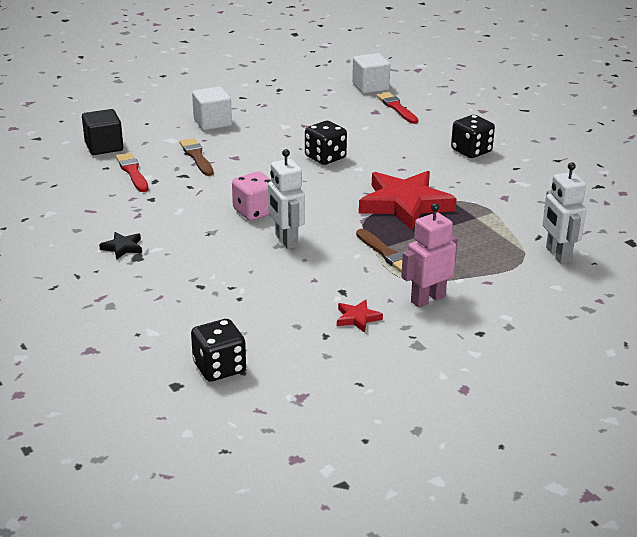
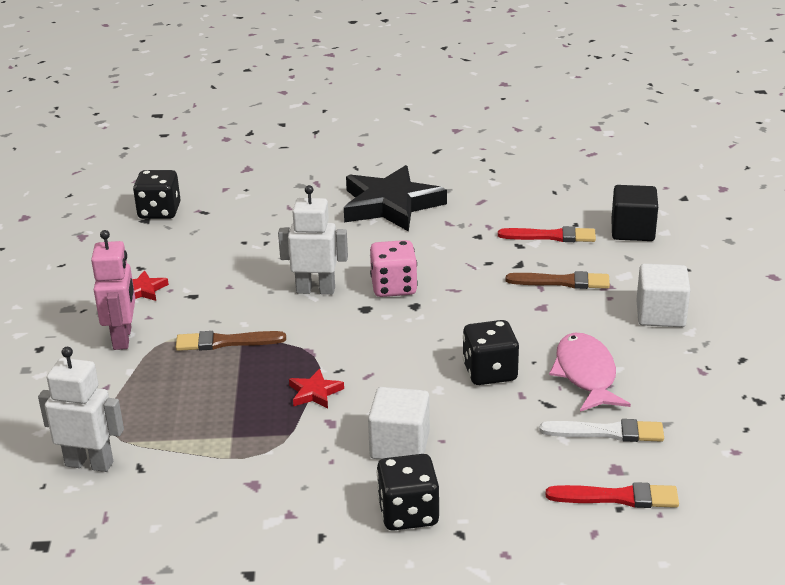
camera: 120 degrees right, 0 degrees up
(122, 247) = (391, 205): black star -> black star, size x2.39
(299, 132) = (586, 374): none -> pink fish
(347, 118) = (607, 432): none -> white brush
(370, 87) = (725, 500): white cube -> white cube (400, 445)
(405, 204) = (315, 392): red star -> red star, size x0.42

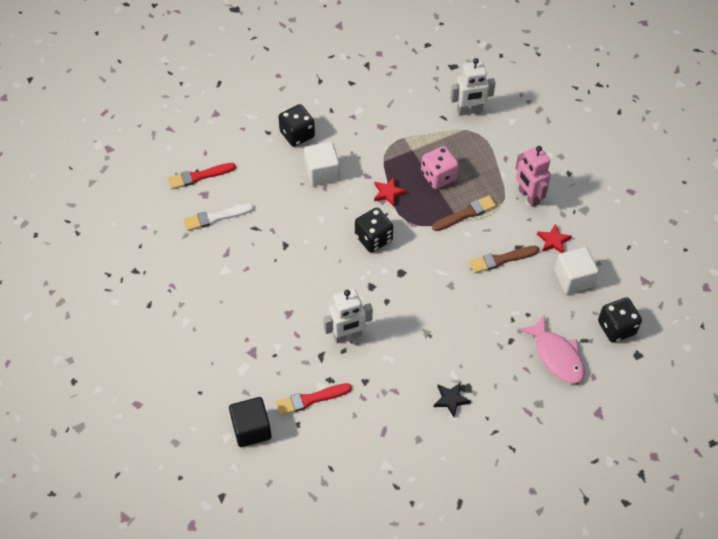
camera: 155 degrees right, 25 degrees up
(315, 290) = (443, 279): white robot -> white robot (348, 336)
(391, 205) = (451, 399): black star -> black star, size x0.42
(394, 287) = (394, 300): pink dice -> pink dice (438, 176)
(490, 372) = (297, 241): black dice -> black dice (373, 238)
(562, 282) = (284, 345): brown brush -> brown brush (501, 259)
(586, 374) = (240, 259): pink fish -> pink fish (556, 356)
(660, 314) = (208, 332): white cube -> white cube (573, 279)

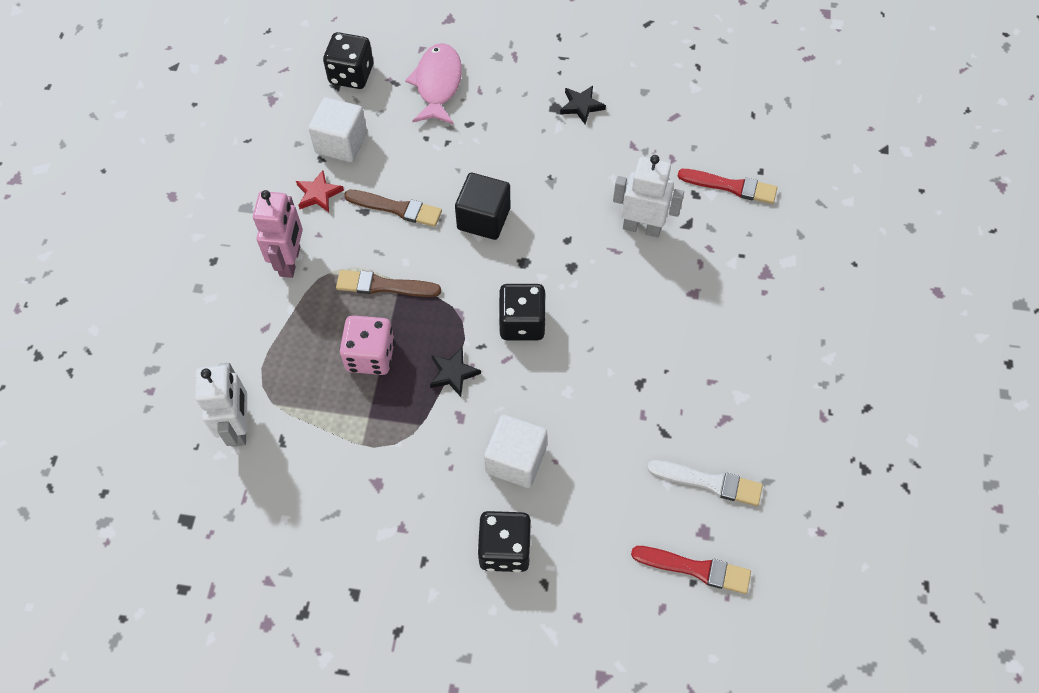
camera: 145 degrees left, 5 degrees up
(251, 429) = (816, 193): black cube -> black cube (483, 219)
(388, 193) = (453, 373): red star -> black star
(469, 111) = (239, 427): white robot -> white robot turned 60 degrees clockwise

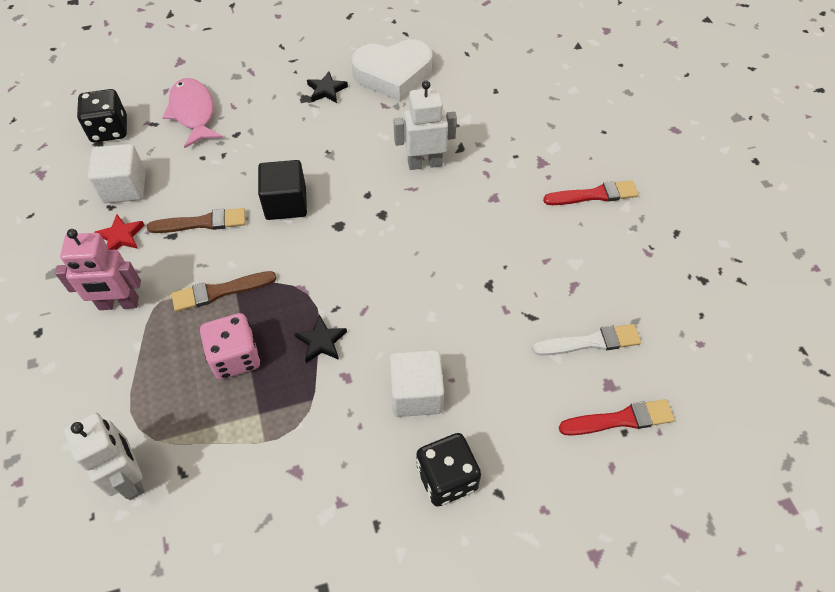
camera: 25 degrees left, 5 degrees down
(290, 261) = (118, 304): pink robot -> pink robot turned 105 degrees clockwise
(522, 323) = (362, 275): black dice -> none
(660, 112) = (393, 75): none -> white heart
(730, 186) = (478, 109): red brush -> red brush (594, 195)

